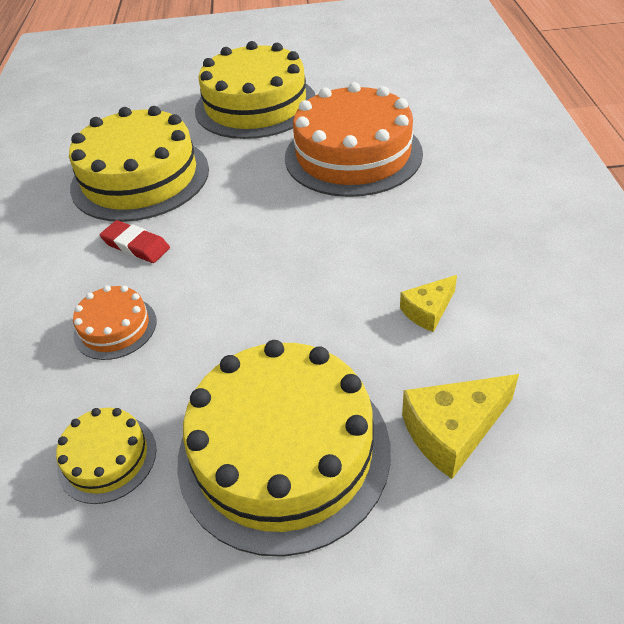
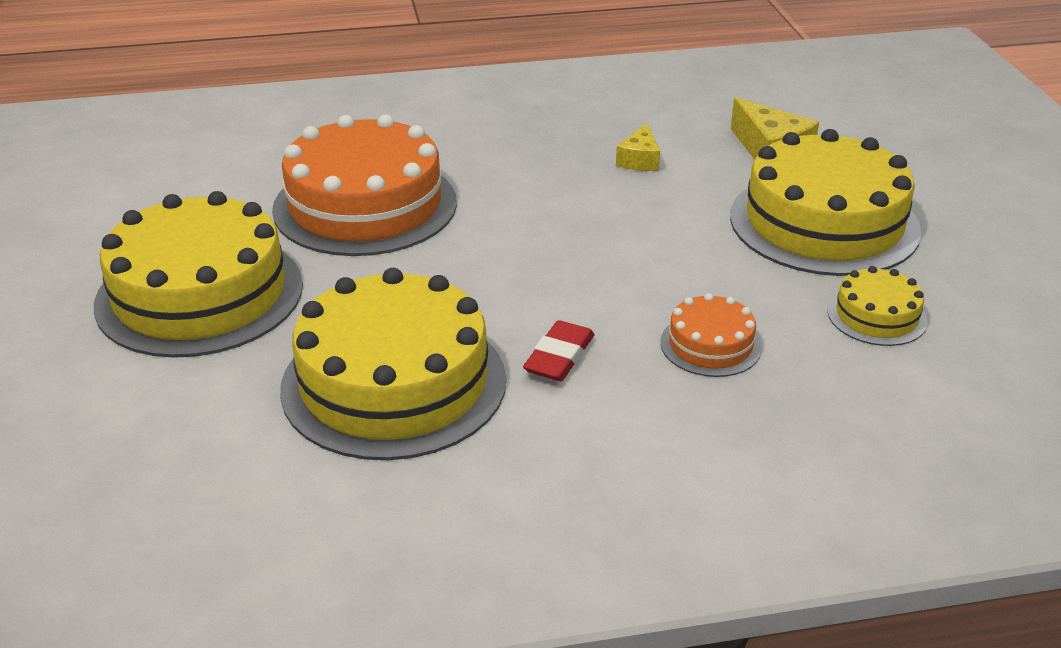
camera: 100 degrees left, 10 degrees down
(428, 311) = (640, 160): yellow cheese -> yellow cheese turned 60 degrees clockwise

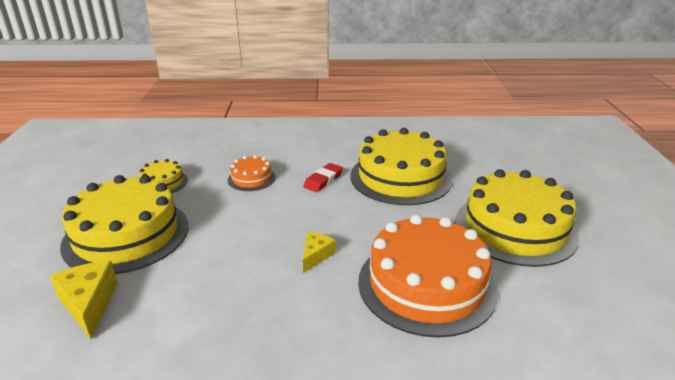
camera: 170 degrees left, 5 degrees down
(640, 160) = (200, 307): yellow cheese -> yellow cheese (316, 256)

